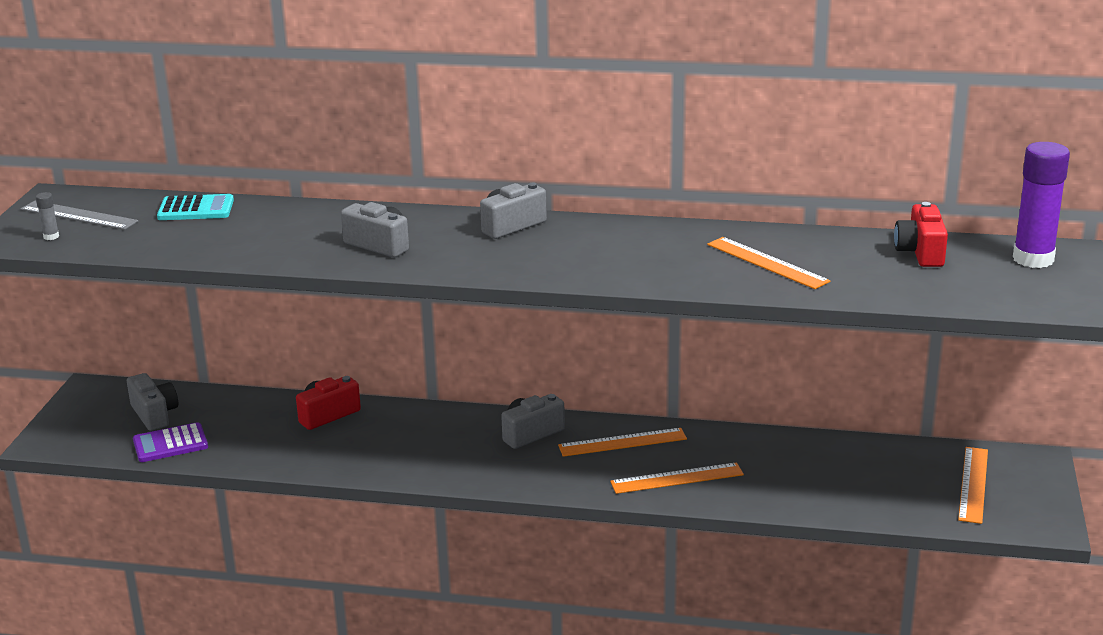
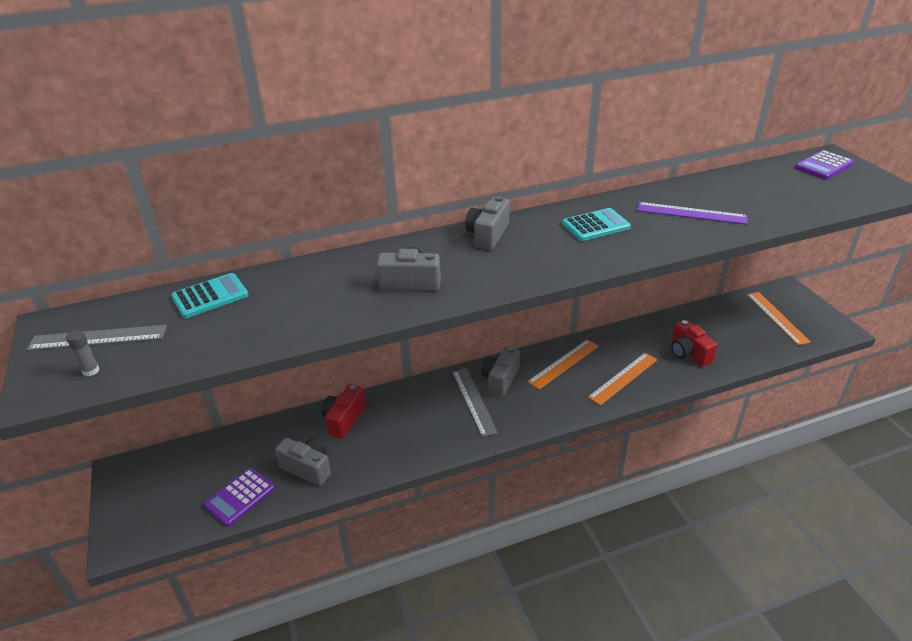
camera: 30 degrees left, 10 degrees up
(154, 414) = (201, 474): grey camera -> grey camera (307, 468)
(478, 443) = (473, 401): none -> grey ruler
(638, 246) = (595, 226): none -> turquoise calculator
(767, 263) = (691, 213): orange ruler -> purple ruler
(920, 252) = (762, 179): red camera -> red camera (688, 353)
(1033, 259) = (823, 166): purple glue stick -> purple calculator

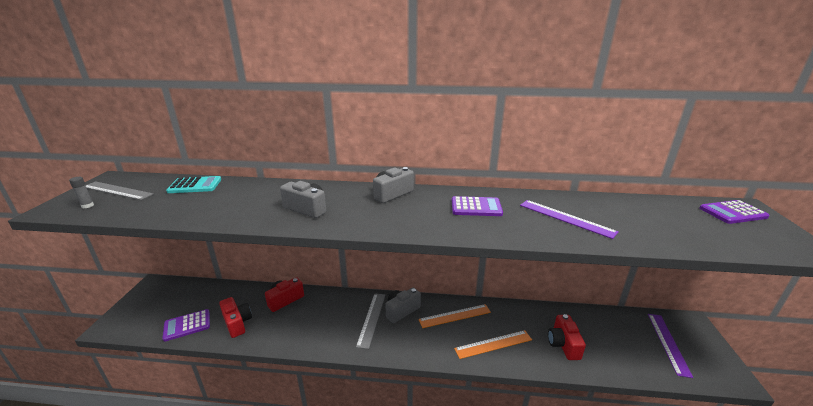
camera: 25 degrees right, 10 degrees down
(307, 468) = (237, 323): grey camera -> red camera
(595, 226) = (476, 207): turquoise calculator -> purple calculator
(777, 317) = (668, 343): orange ruler -> purple ruler

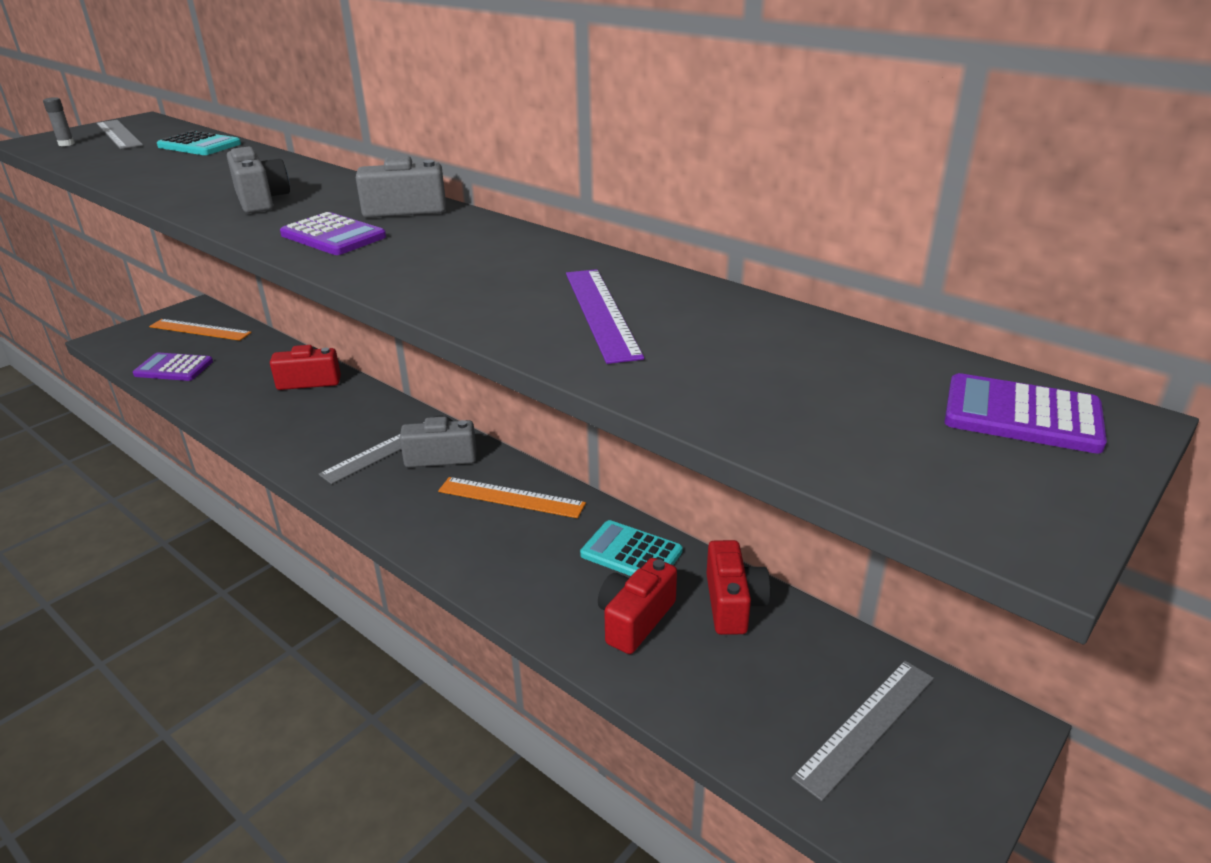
camera: 35 degrees right, 5 degrees up
(237, 323) = (225, 387): red camera -> red camera (733, 604)
(476, 207) = (487, 258): purple calculator -> purple calculator (333, 236)
(493, 344) = (514, 562): orange ruler -> orange ruler (200, 330)
(527, 317) = (631, 553): none -> turquoise calculator
(668, 343) = (866, 726): purple ruler -> grey ruler

